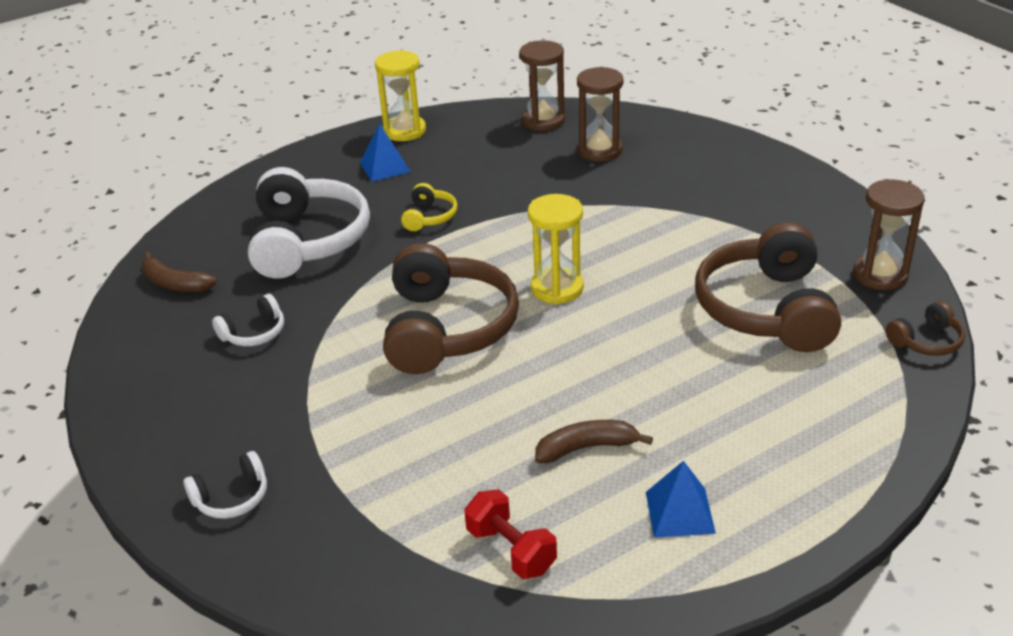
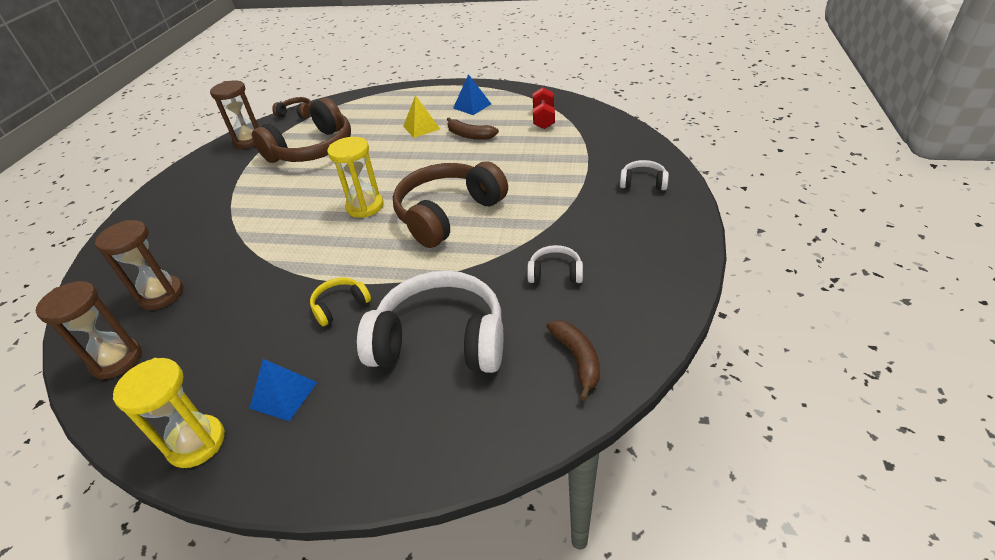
camera: 135 degrees left, 5 degrees up
(307, 241) = (440, 340): white headphones -> white headphones turned 60 degrees clockwise
(686, 422) = (421, 127): none -> yellow pyramid

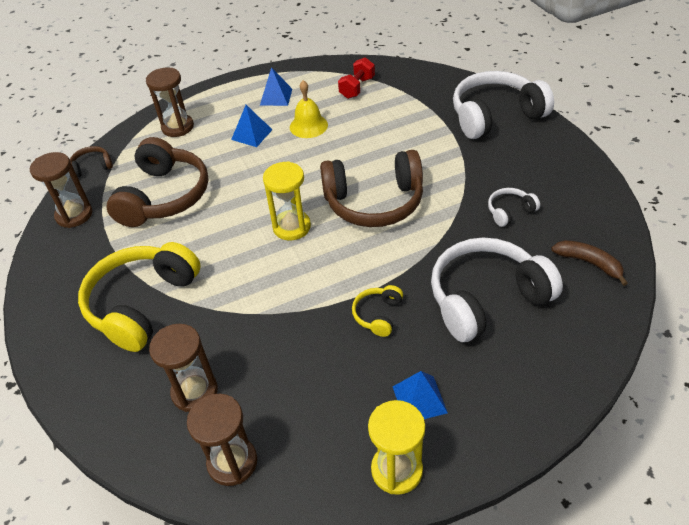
camera: 35 degrees left, 5 degrees up
(210, 217) = (142, 304): none -> yellow headphones
(379, 105) = (177, 127): none -> brown hourglass
(421, 127) = (251, 134): yellow pyramid -> blue pyramid
(448, 214) = (374, 202): brown headphones -> brown headphones turned 105 degrees counterclockwise
(470, 135) = (308, 126): brown banana -> yellow bell
(543, 119) = (357, 88): red dumbbell -> red dumbbell turned 60 degrees clockwise
(643, 183) = (495, 116): white headphones -> white headphones, size x2.22

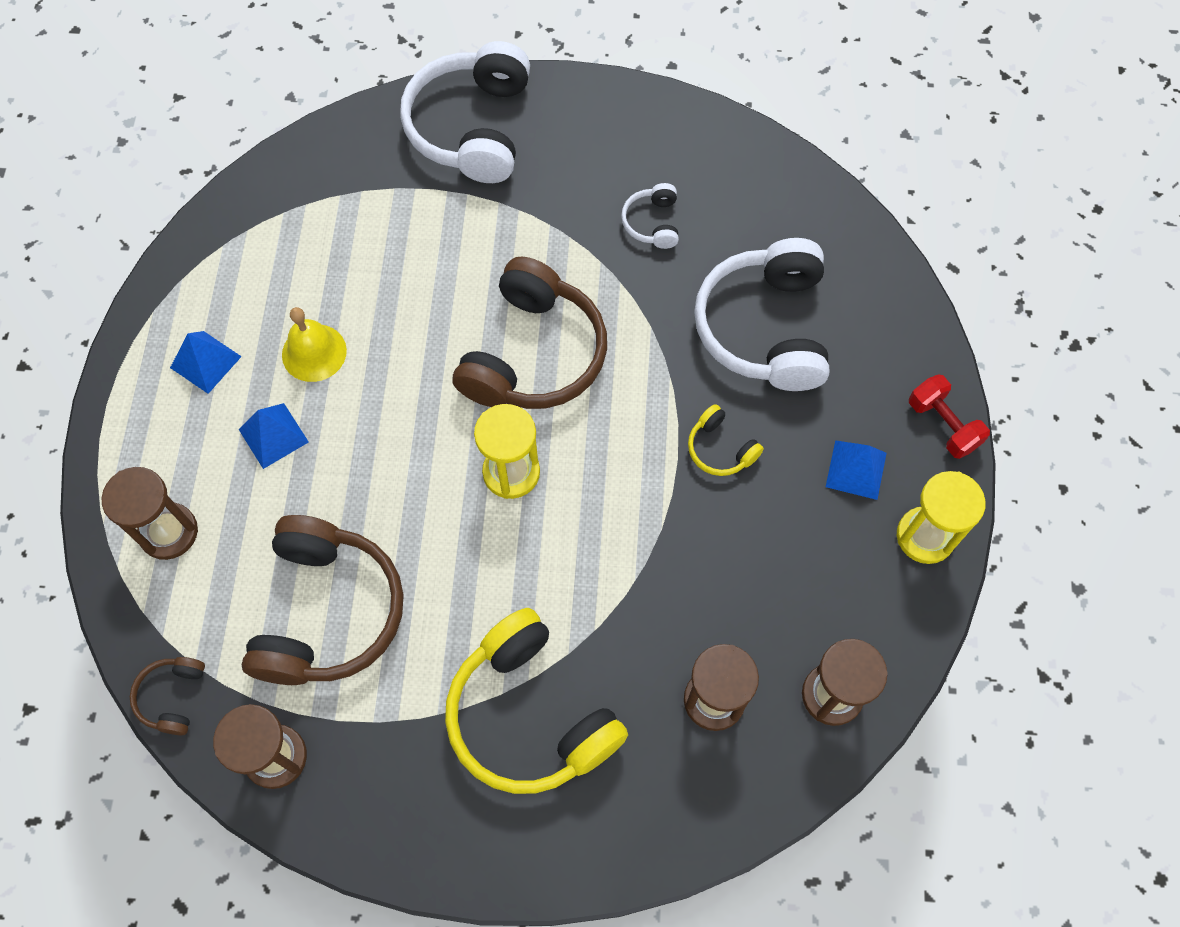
camera: 65 degrees left, 20 degrees up
(164, 196) = (328, 612): brown headphones -> brown headphones turned 60 degrees clockwise
(357, 88) = (275, 247): red dumbbell -> red dumbbell (943, 425)
(589, 263) = (778, 201): brown banana -> none

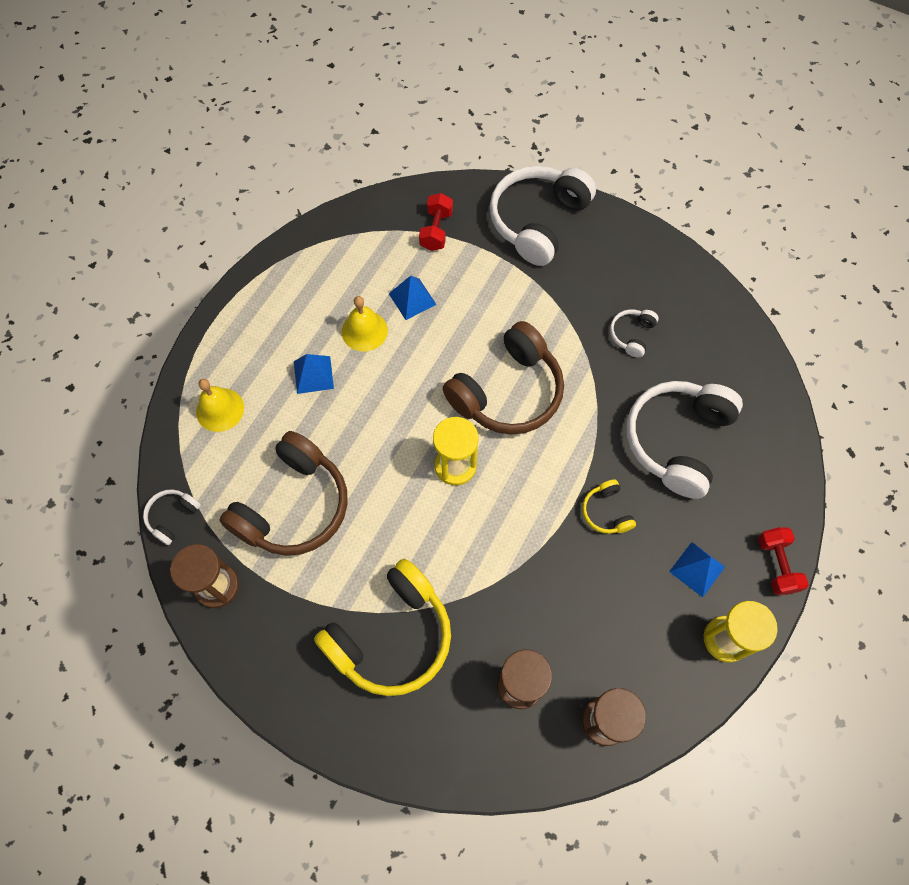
camera: 25 degrees right, 0 degrees up
(169, 532) = (220, 409): brown hourglass -> yellow bell
(172, 697) = (172, 517): brown headphones -> white headphones
(205, 362) = (294, 308): blue pyramid -> blue pyramid (412, 299)
(347, 188) = (436, 230): none -> red dumbbell
(530, 715) = (391, 636): yellow headphones -> yellow headphones turned 120 degrees counterclockwise

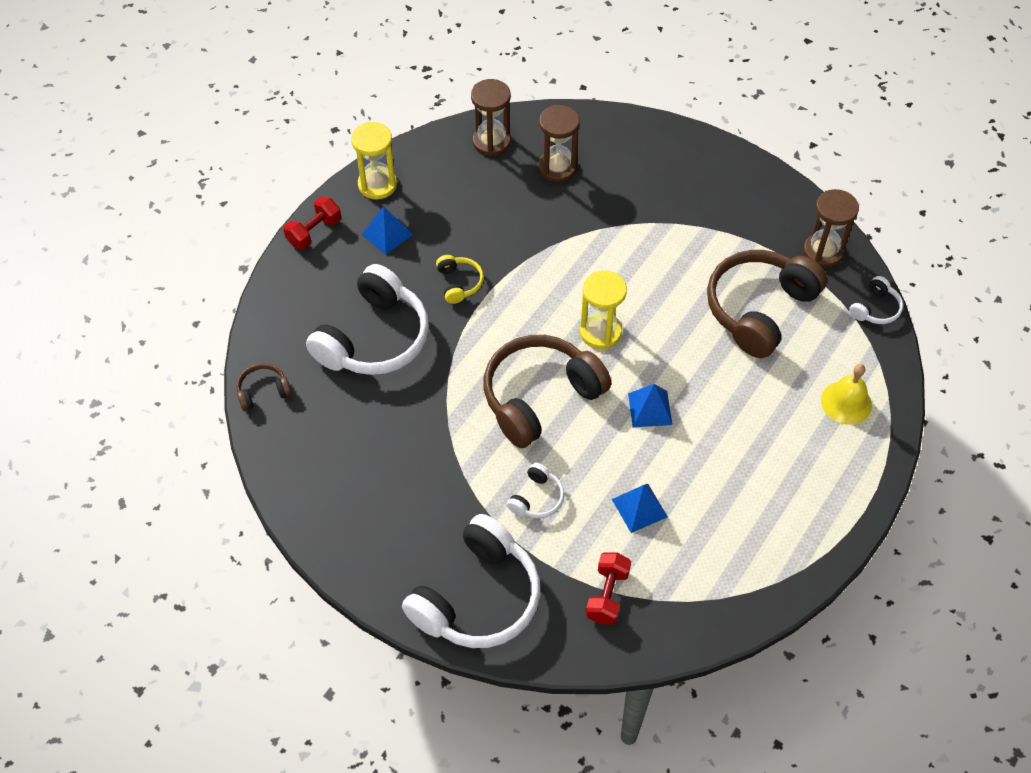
camera: 175 degrees left, 10 degrees down
(313, 375) = (749, 430): blue pyramid -> blue pyramid (650, 409)
(364, 331) = (695, 474): yellow bell -> none
(391, 636) = (664, 206): yellow headphones -> none
(632, 335) = (394, 447): white headphones -> white headphones (537, 498)
(765, 377) = (263, 391): none -> brown headphones
(776, 565) = (314, 232): red dumbbell -> red dumbbell turned 45 degrees clockwise

